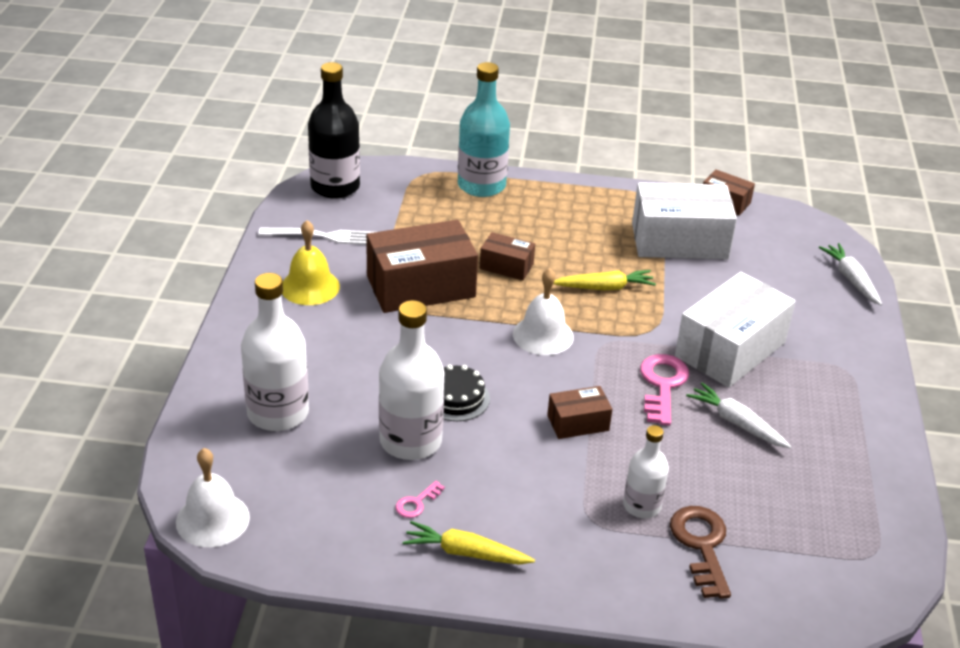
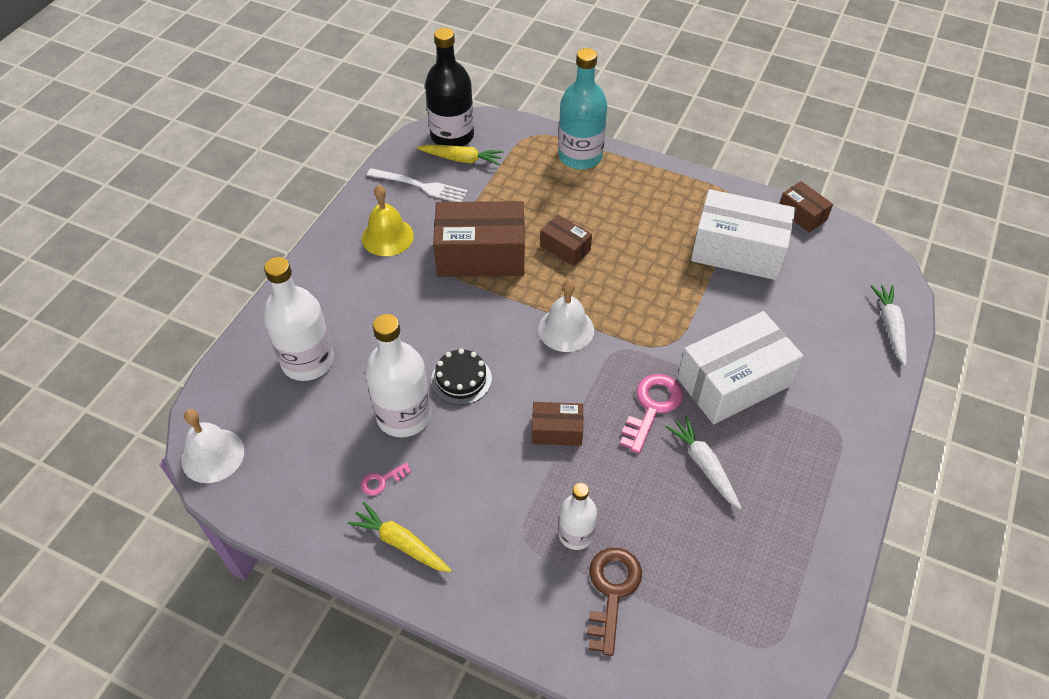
camera: 20 degrees right, 15 degrees up
(604, 288) = (644, 289): yellow carrot -> yellow carrot (462, 159)

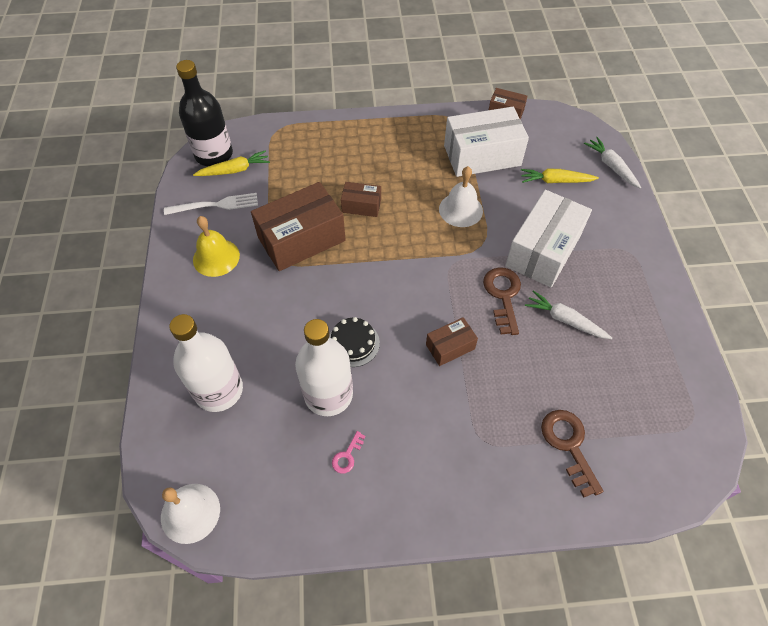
camera: 30 degrees left, 5 degrees up
(401, 543) = (396, 497): yellow carrot -> yellow carrot (555, 181)
(566, 329) = (404, 267): white bell -> white bell (460, 210)
(576, 534) = (516, 417): white bottle -> none
(580, 156) = (325, 131): turquoise bottle -> none
(652, 407) = (503, 295): pink key -> brown key

